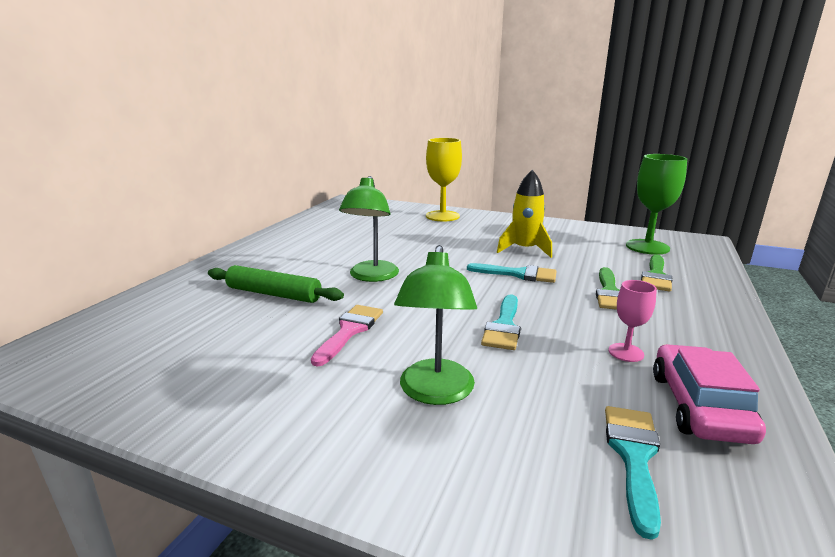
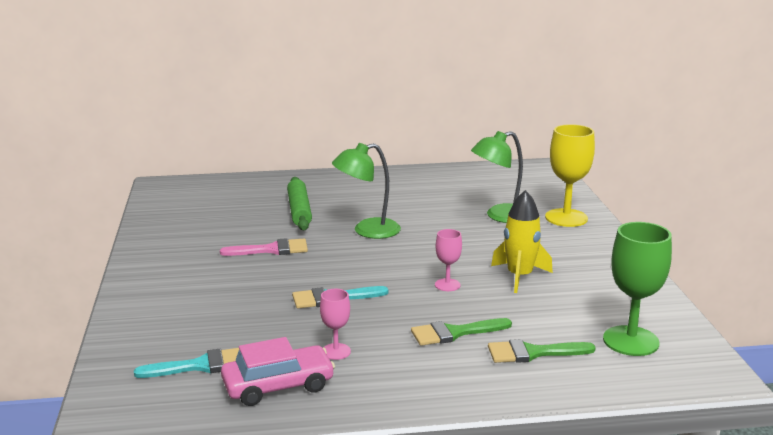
camera: 60 degrees right, 0 degrees up
(435, 393) = (220, 295): green lamp -> green lamp (500, 216)
(518, 274) = (447, 285): turquoise brush -> pink goblet

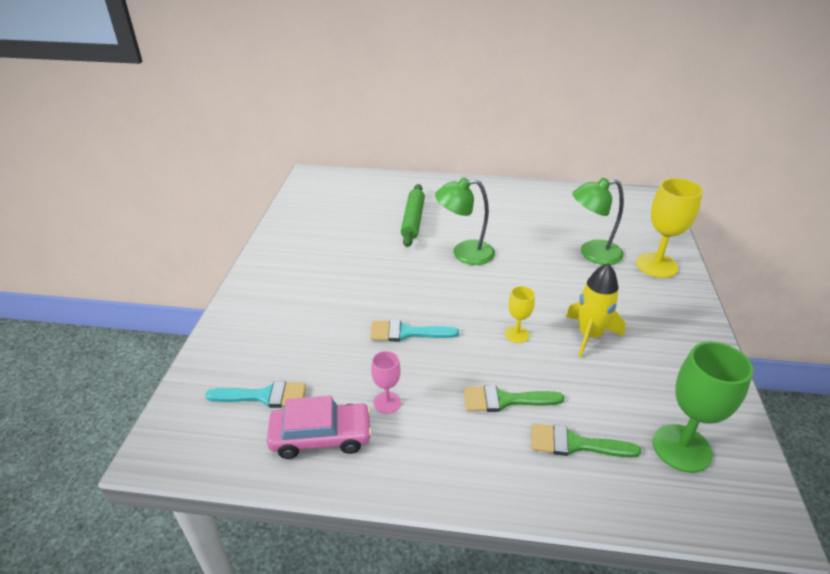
camera: 15 degrees right, 15 degrees up
(271, 250) = (373, 263): pink brush -> none
(447, 285) = (516, 334): pink goblet -> yellow goblet

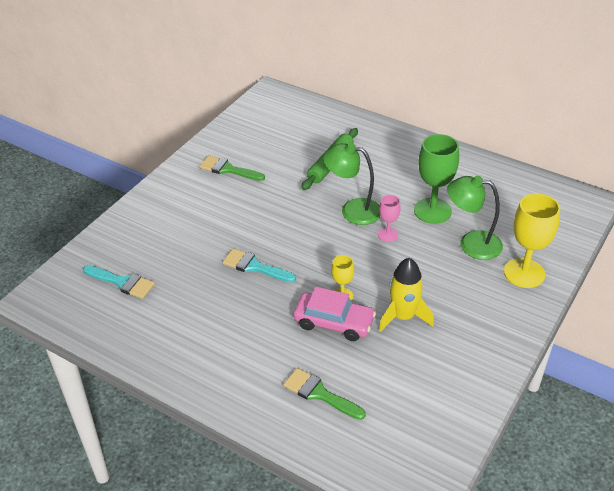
camera: 25 degrees right, 5 degrees up
(321, 436) = (143, 324): pink car -> pink car (334, 322)
(387, 402) = (204, 316): pink goblet -> pink goblet (388, 234)
(505, 400) = (292, 344): green brush -> green brush (228, 169)
(681, 448) = (400, 426): green goblet -> green goblet (432, 211)

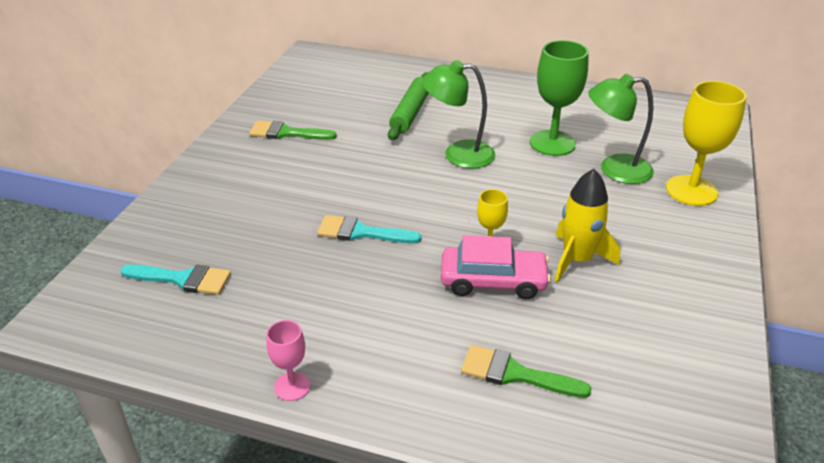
camera: 15 degrees left, 5 degrees down
(388, 234) = (512, 174): pink goblet -> pink goblet (292, 386)

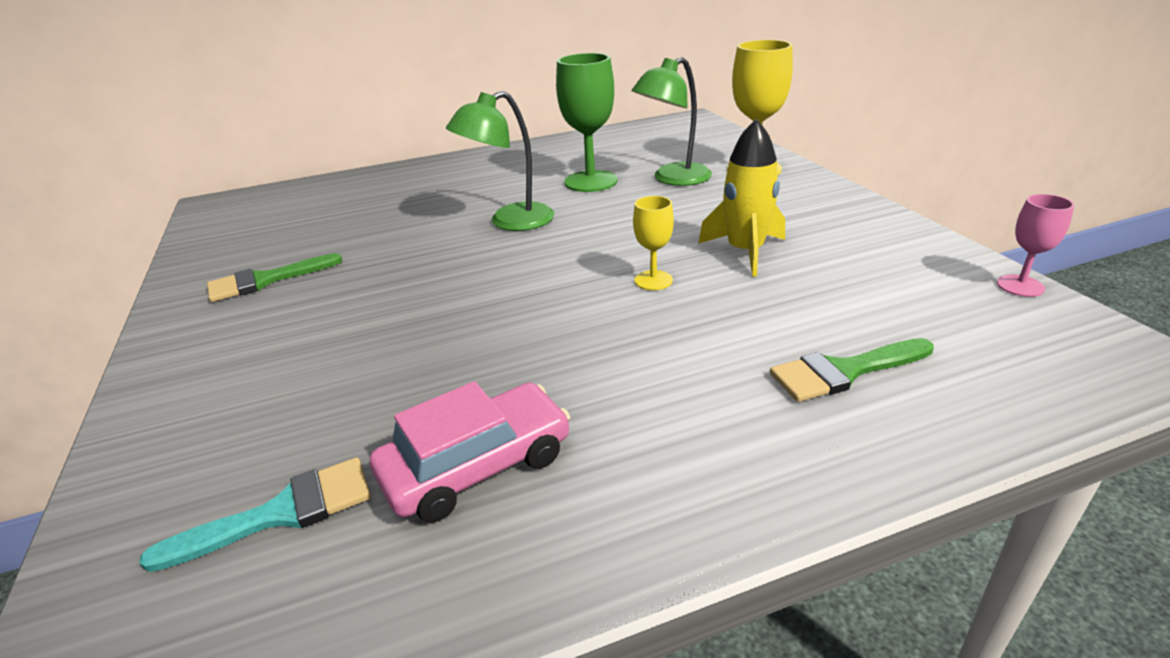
camera: 35 degrees left, 5 degrees down
(292, 386) = (628, 548): pink goblet -> pink goblet (1020, 286)
(361, 232) = (492, 330): turquoise brush -> none
(410, 113) = (409, 209): green rolling pin -> none
(493, 281) = (698, 304): pink car -> pink car (477, 465)

